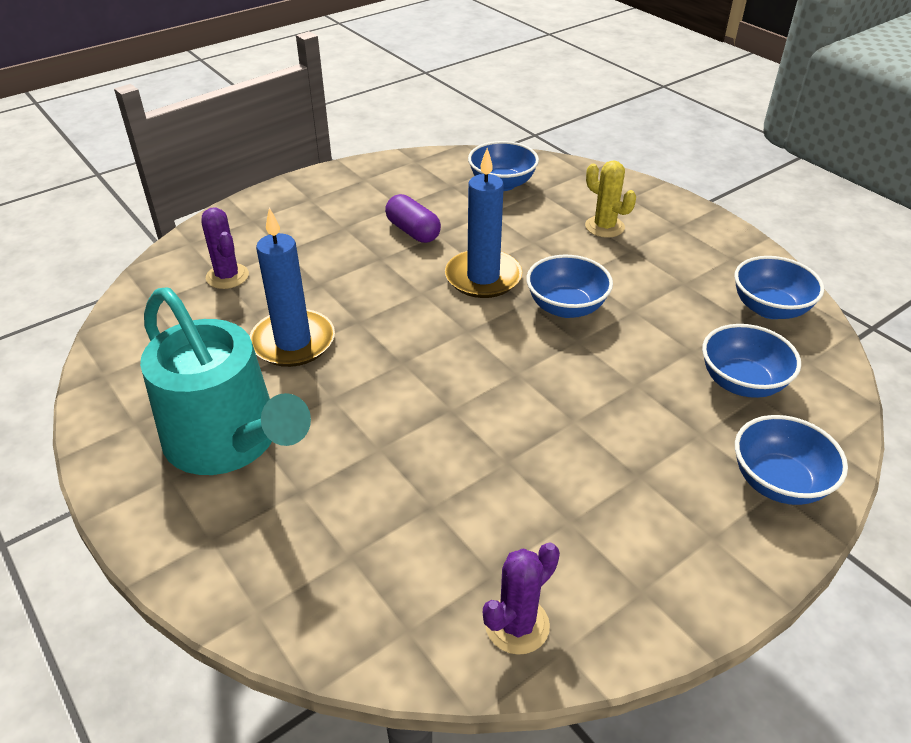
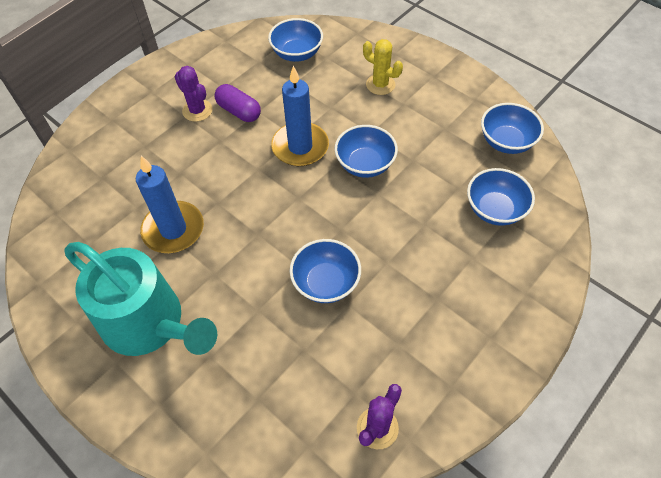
camera: 10 degrees left, 15 degrees up
(227, 276) = (107, 177): purple cactus -> purple cactus (197, 110)
(778, 482) = (527, 287): blue bowl -> blue bowl (326, 283)

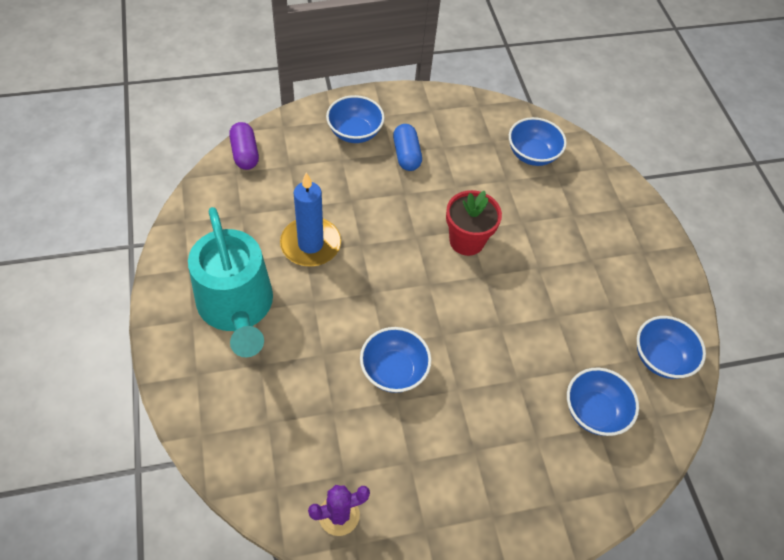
camera: 30 degrees right, 0 degrees up
(197, 110) = (406, 155): purple cactus -> blue capsule
(239, 111) = (440, 177): purple capsule -> purple capsule (245, 154)
(300, 147) = (466, 241): blue candle -> red flower pot
(365, 164) = (510, 292): blue bowl -> blue bowl (355, 132)
(380, 84) = (585, 229): yellow cactus -> none

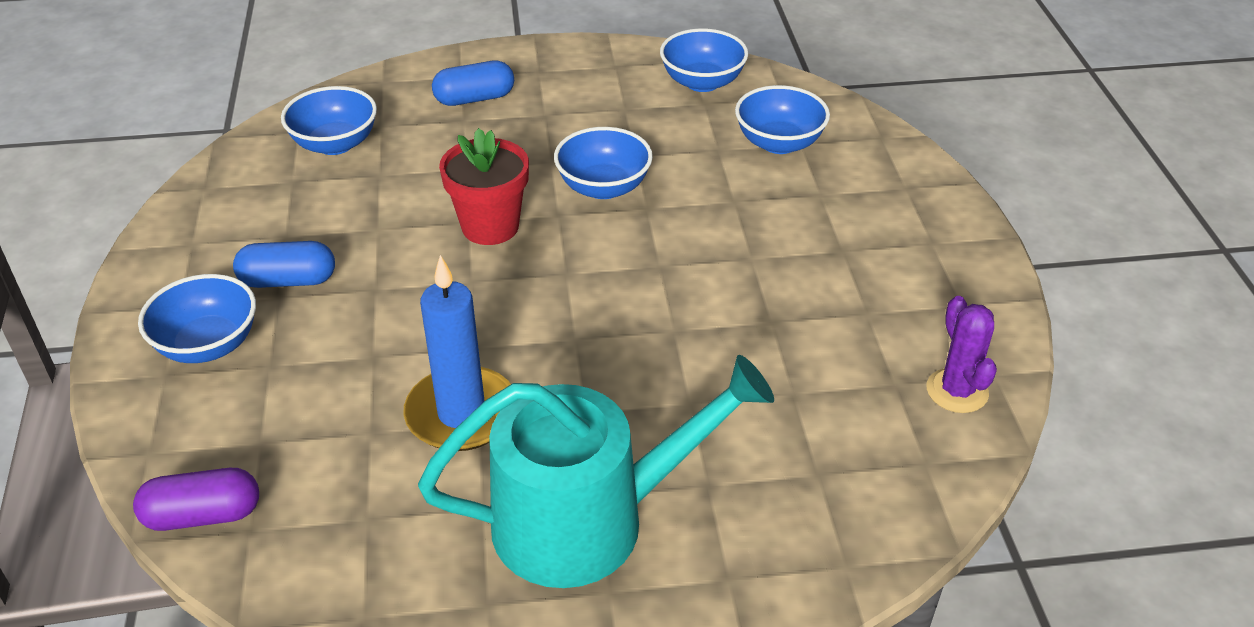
camera: 80 degrees left, 15 degrees down
(394, 370) = (720, 321): blue bowl -> blue bowl (603, 187)
(599, 218) = (474, 98): none -> blue capsule

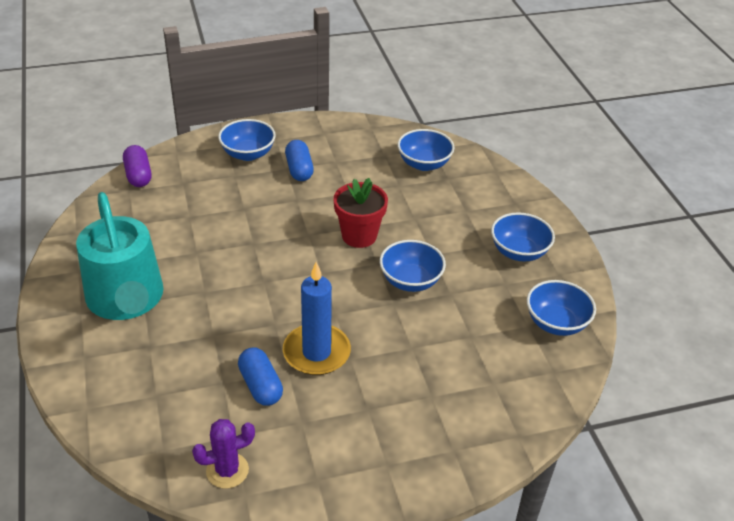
camera: 80 degrees right, 0 degrees up
(461, 414) = (202, 245): blue candle -> blue candle (316, 352)
(474, 98) = (491, 212): blue capsule -> blue capsule (261, 385)
(779, 143) = (489, 370): blue bowl -> blue bowl (519, 252)

